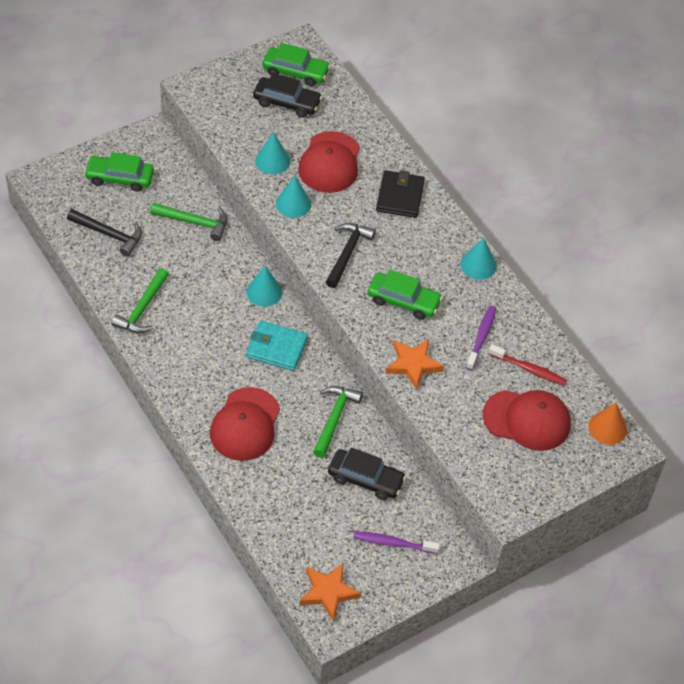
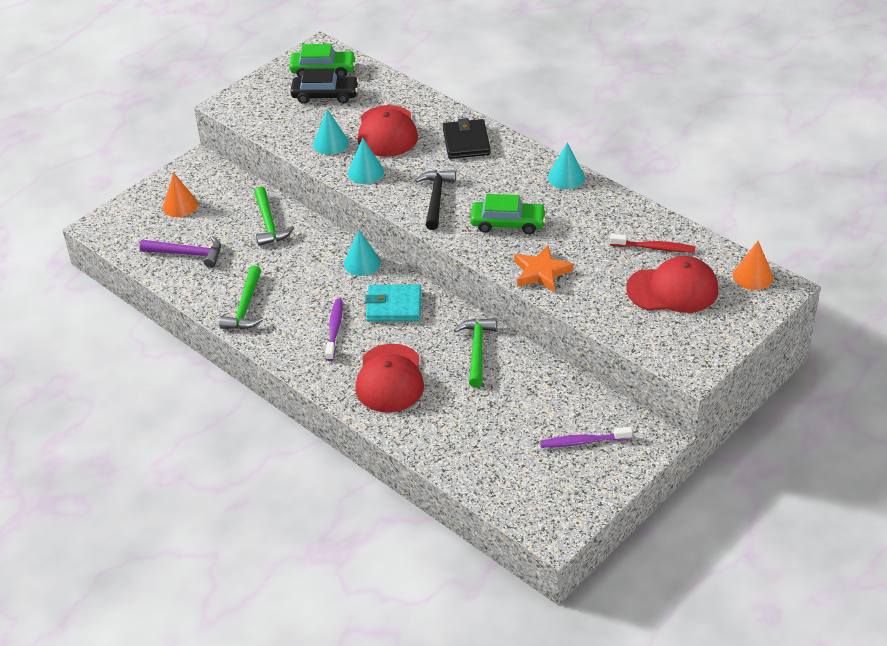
camera: 10 degrees left, 10 degrees down
(109, 234) = (187, 254): black hammer -> purple hammer
(119, 178) = (180, 205): green car -> orange cone
(194, 222) = (269, 223): green hammer -> green hammer turned 75 degrees clockwise
(328, 592) = (537, 503): orange star -> none
(365, 479) = (531, 394): black car -> none
(481, 337) = (596, 233): purple toothbrush -> purple toothbrush (334, 329)

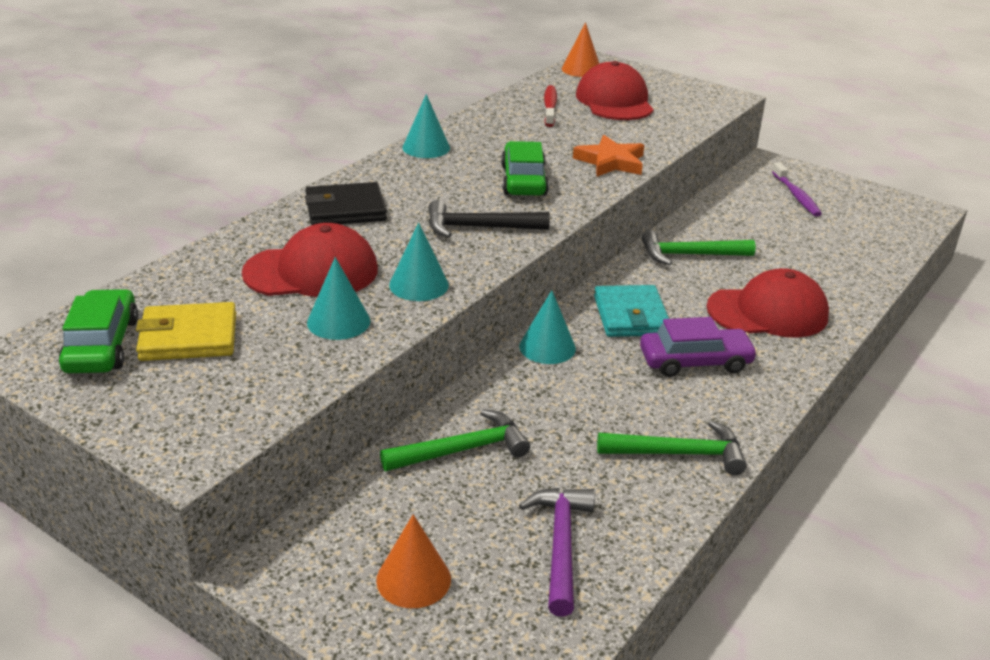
camera: 100 degrees left, 10 degrees down
(325, 95) = (188, 337): black car -> yellow wallet
(334, 329) = (695, 361): purple toothbrush -> purple car

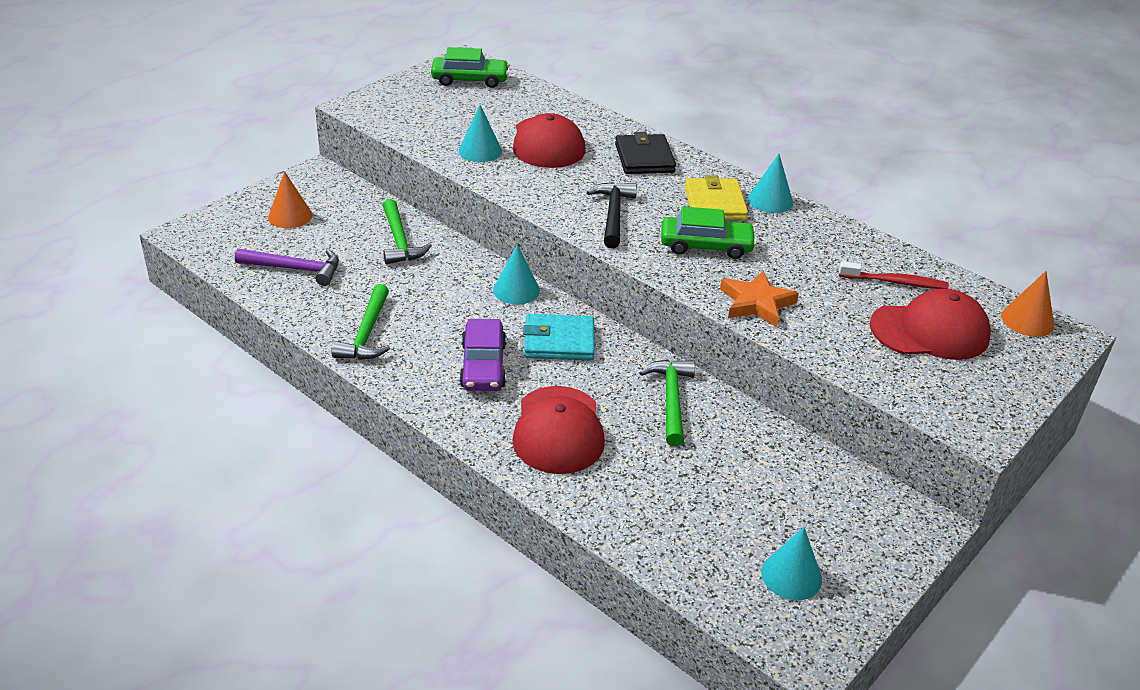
camera: 95 degrees right, 5 degrees up
(188, 337) = (472, 103): yellow wallet -> yellow wallet (715, 204)
(419, 285) = (524, 182): turquoise cone -> turquoise cone (791, 576)
(796, 196) = (829, 524): purple toothbrush -> none

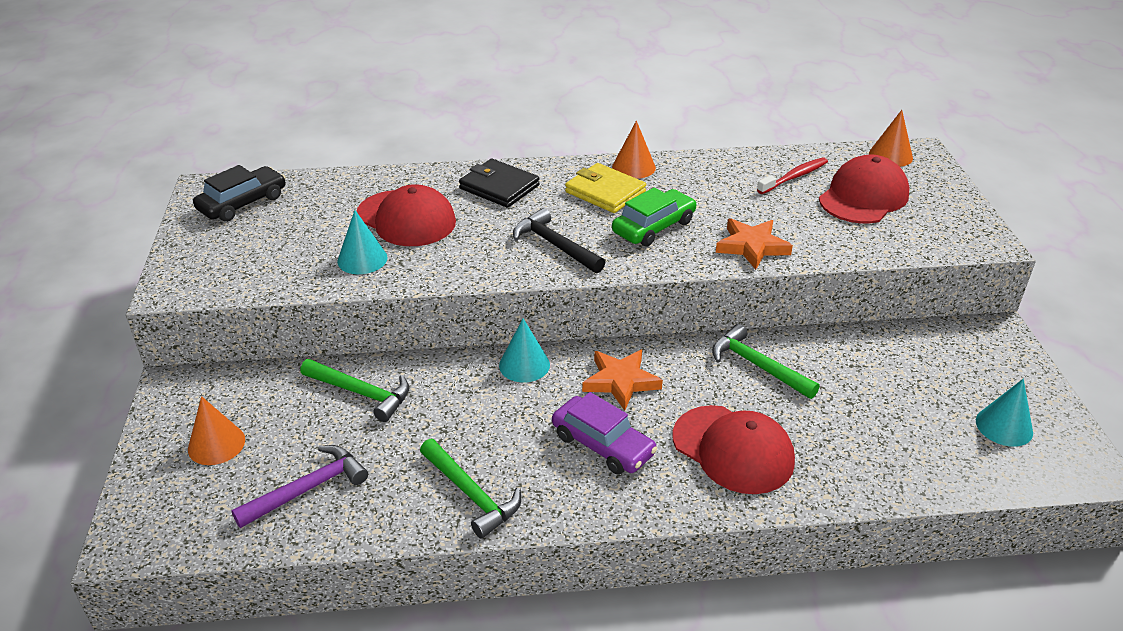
camera: 45 degrees left, 0 degrees up
(470, 80) = (243, 203): green car -> black car
(559, 341) = (621, 381): turquoise wallet -> orange star
(770, 200) = (633, 167): turquoise cone -> orange cone

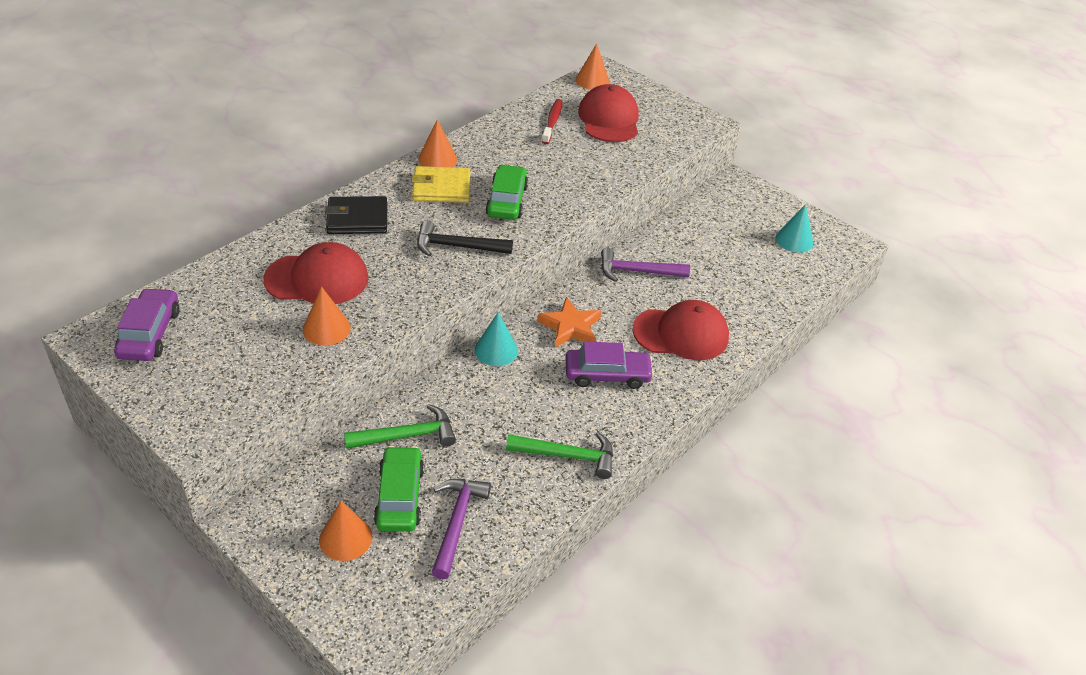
camera: 45 degrees left, 5 degrees up
(243, 203) = (150, 333): black car -> purple car
(294, 438) = (400, 496): none -> green car
(362, 259) = (326, 328): turquoise cone -> orange cone
(752, 246) = (584, 186): orange star -> none
(758, 366) = (637, 272): green hammer -> purple hammer

